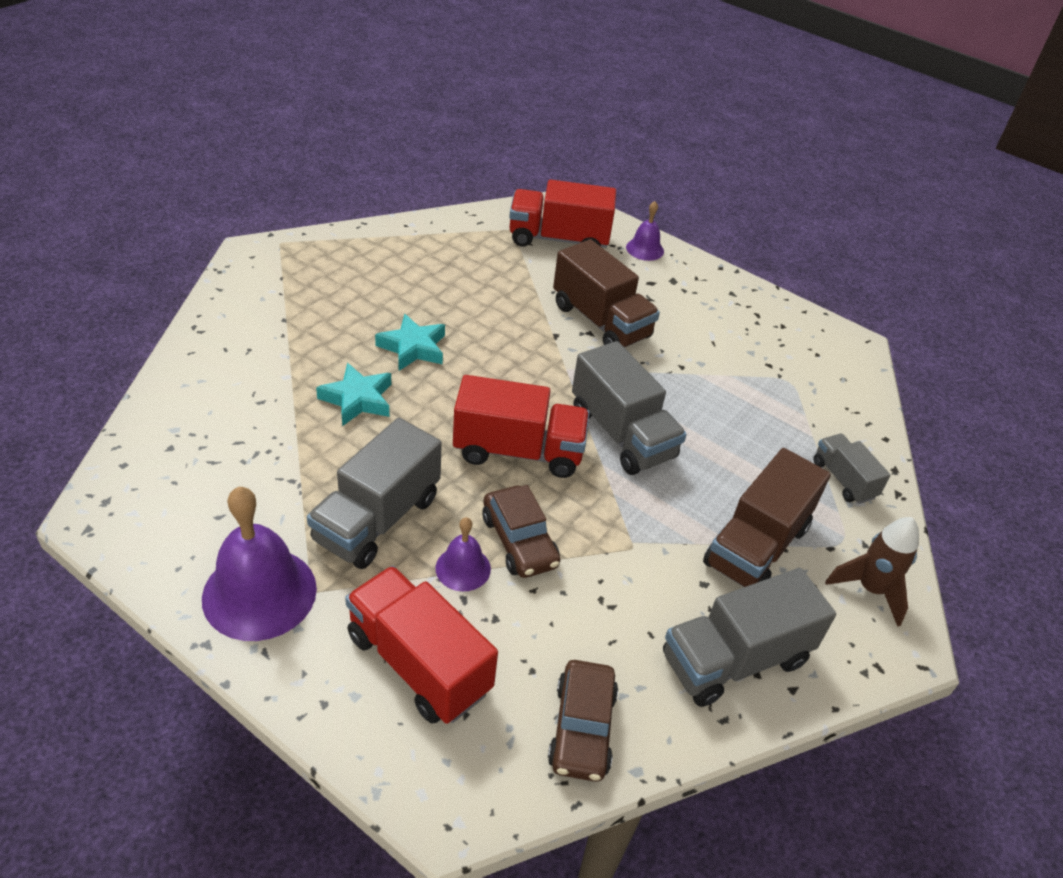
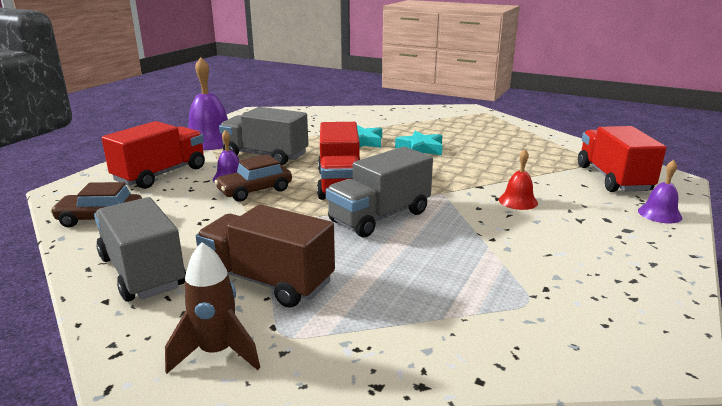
camera: 85 degrees right, 20 degrees down
(601, 321) = (518, 201): brown truck -> red bell
(843, 479) = (381, 339): grey truck -> none

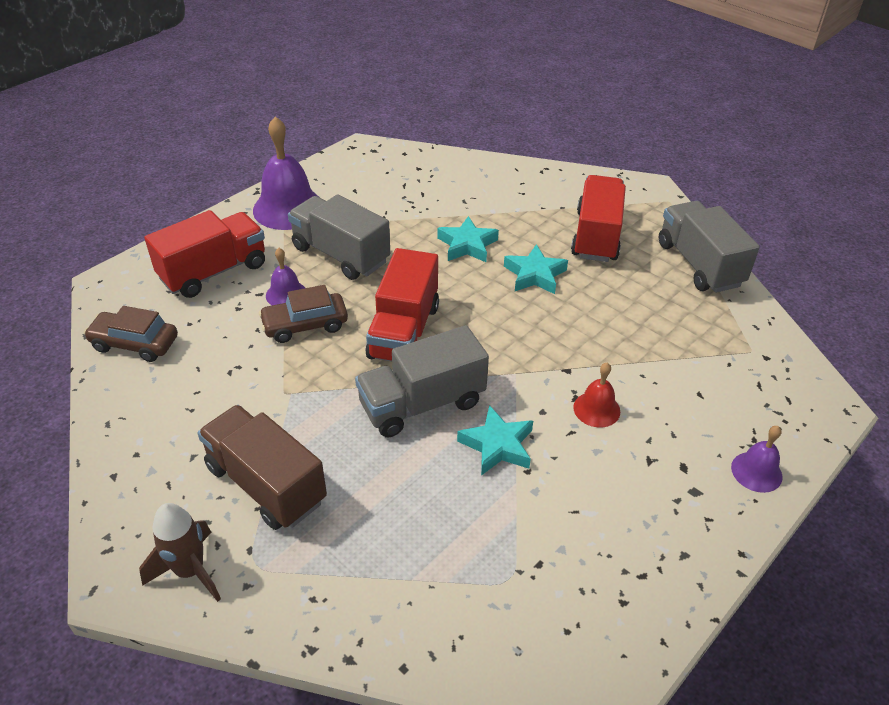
camera: 15 degrees right, 20 degrees up
(142, 272) = (155, 441): grey truck -> grey truck (699, 264)
(457, 229) = (497, 445): none -> turquoise star
(613, 178) = (747, 389): red truck -> red truck (596, 236)

